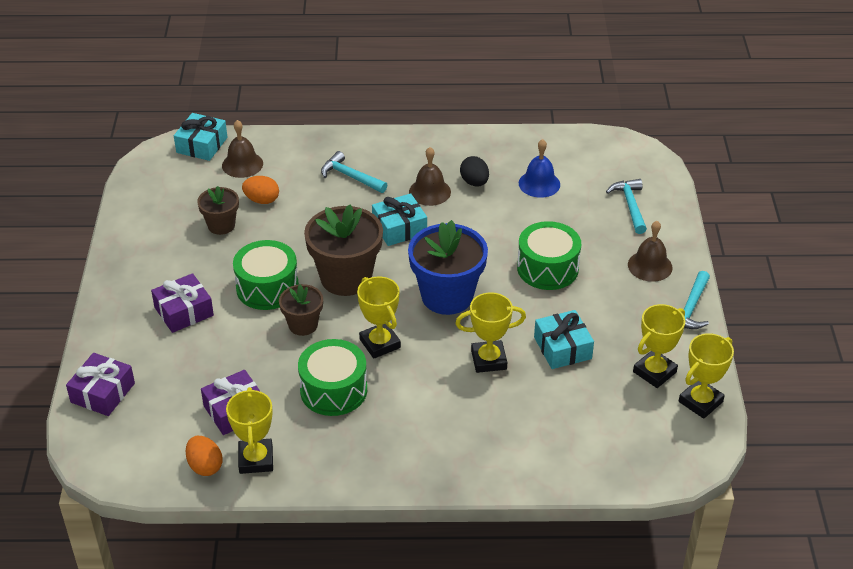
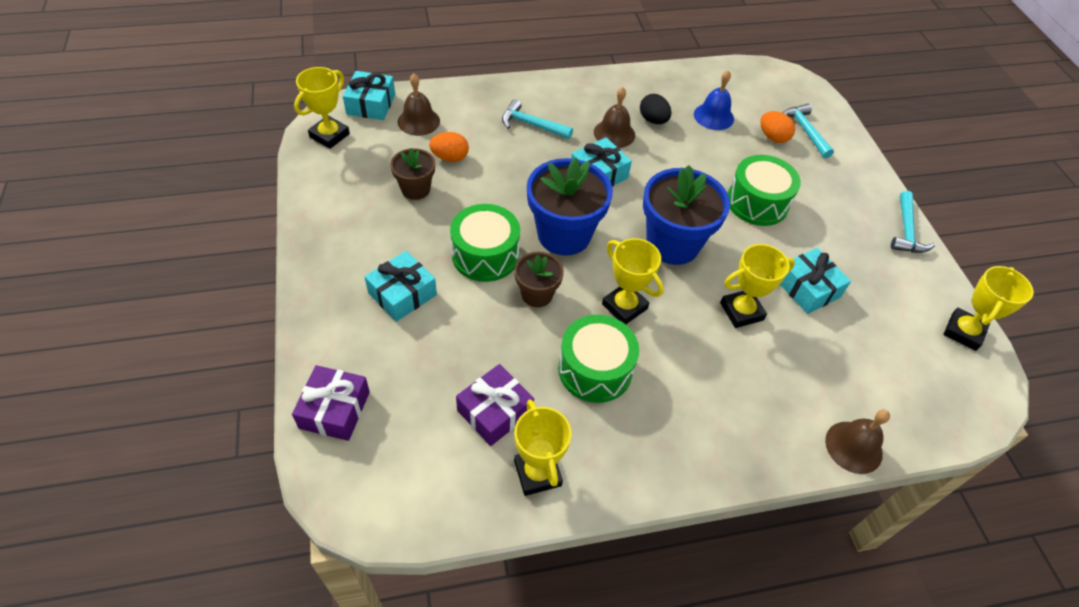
camera: 15 degrees left, 10 degrees up
(184, 311) = (402, 294): purple gift -> turquoise gift
(205, 466) = (481, 492): orange egg -> orange egg (773, 137)
(346, 278) = (564, 235): brown flower pot -> blue flower pot
(650, 266) = (850, 190): brown bell -> brown bell (853, 447)
(654, 372) = (905, 304): yellow trophy -> yellow trophy (329, 135)

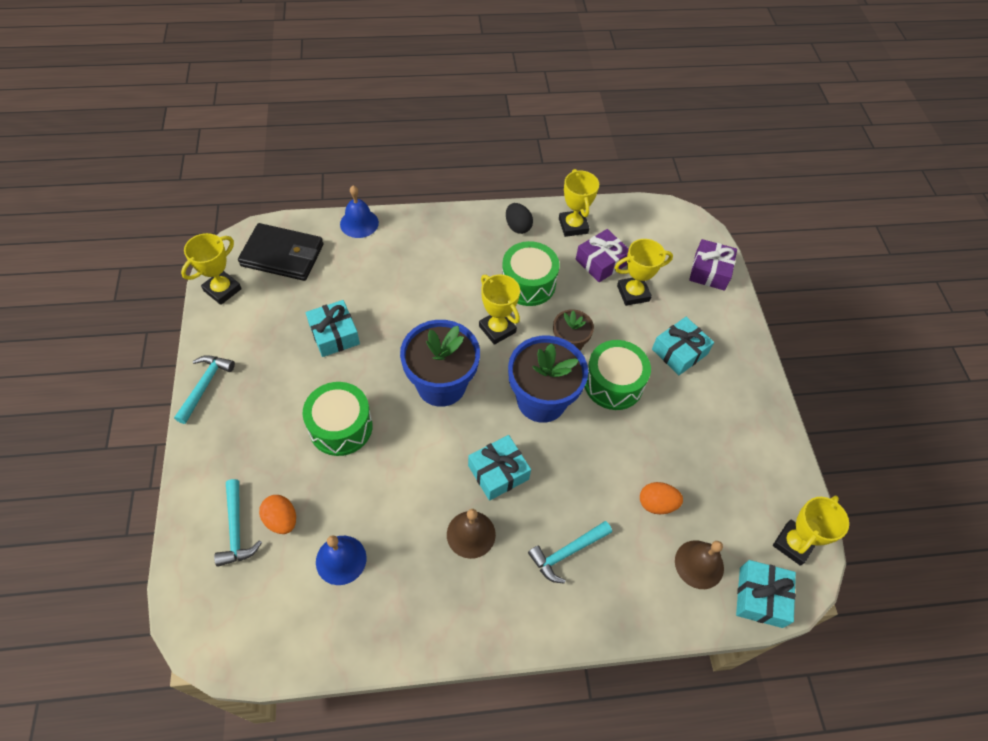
camera: 175 degrees left, 5 degrees up
(415, 189) = (686, 462): brown flower pot -> none
(531, 125) = (567, 553): turquoise hammer -> turquoise hammer turned 120 degrees clockwise
(653, 120) = (419, 555): black egg -> black egg (517, 226)
(741, 311) = (400, 318): yellow trophy -> yellow trophy (633, 293)
(853, 447) = (359, 223): brown bell -> blue bell
(925, 385) = (282, 255): none -> black wallet

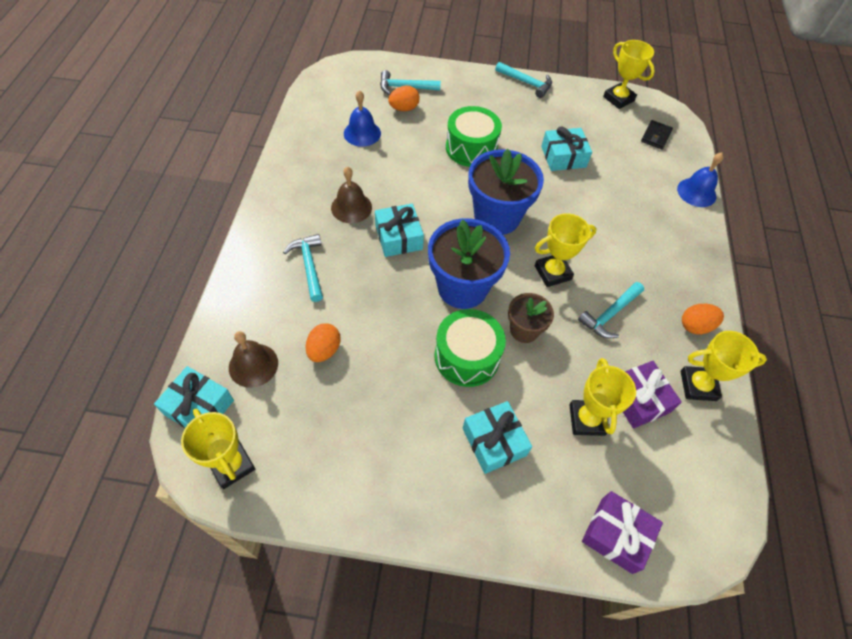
camera: 105 degrees right, 0 degrees up
(282, 255) = (655, 136): black wallet -> black wallet, size x0.49
(517, 226) = (695, 326): black egg -> orange egg
(528, 283) = (610, 314): green drum -> turquoise hammer

